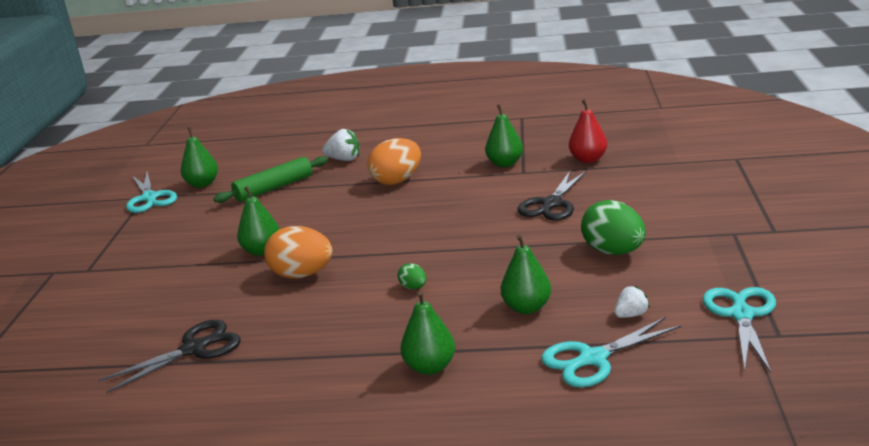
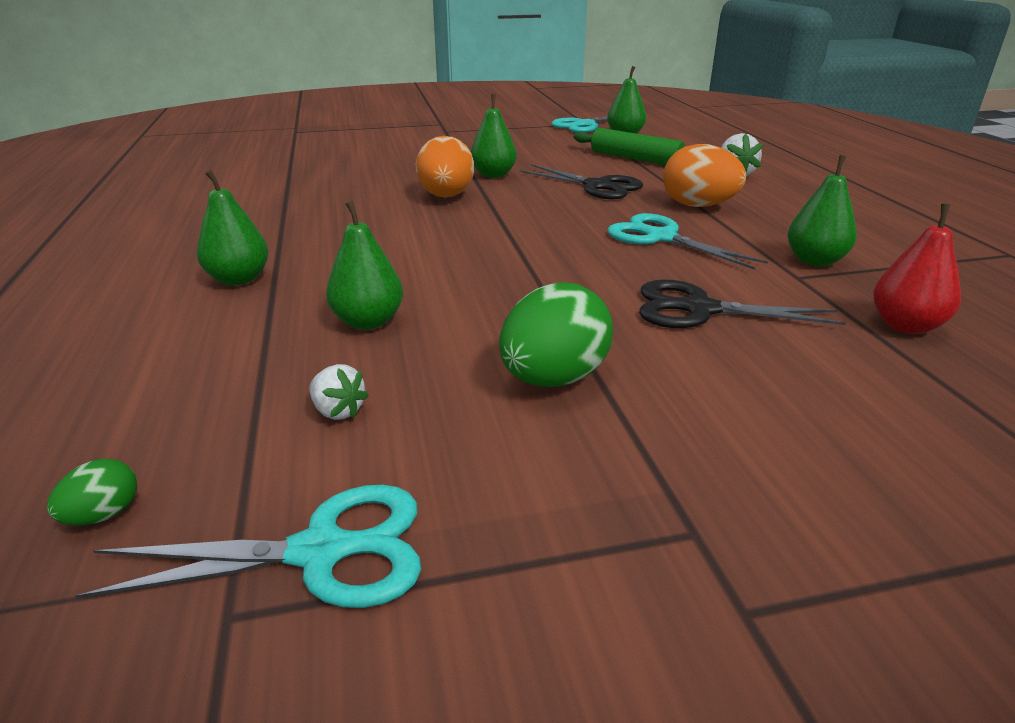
camera: 70 degrees right, 5 degrees up
(195, 349) = (309, 181): black scissors -> black scissors (598, 186)
(413, 287) = (422, 249): green egg -> green egg (103, 515)
(592, 359) = (216, 385): turquoise scissors -> turquoise scissors (660, 237)

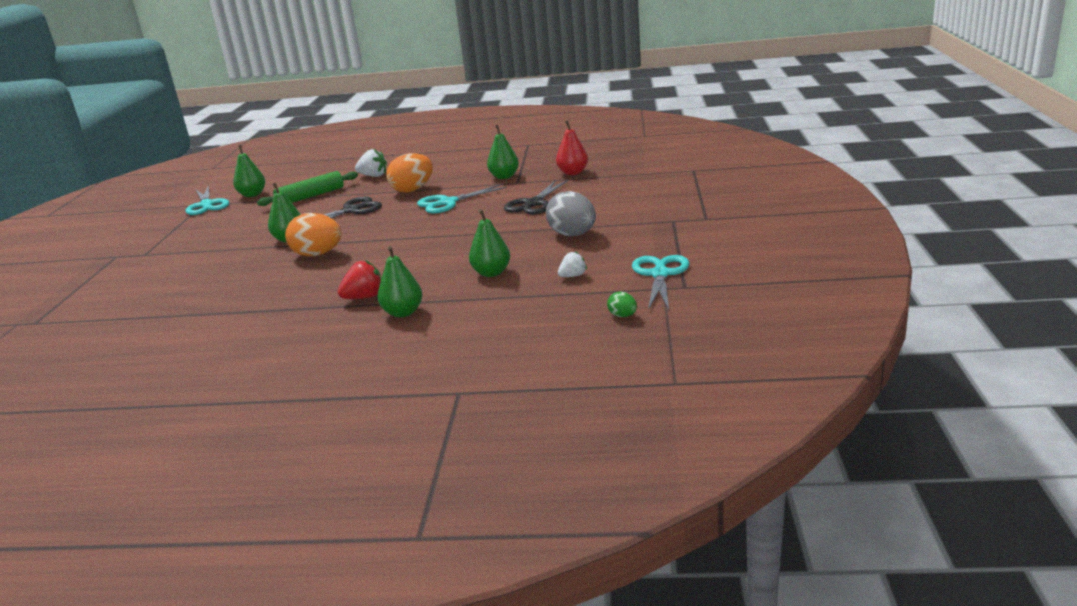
camera: 70 degrees left, 5 degrees down
(301, 246) = (364, 297): none -> red strawberry
(553, 379) = (573, 235): green egg -> grey egg

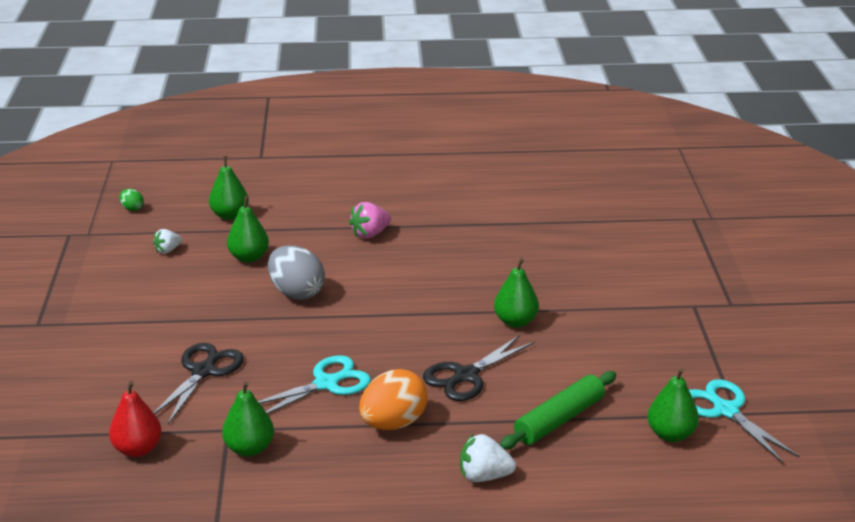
camera: 170 degrees right, 5 degrees up
(318, 254) = (458, 293): orange egg -> none
(364, 297) = (370, 234): red strawberry -> pink strawberry
(403, 312) = (325, 217): green pear -> green pear (230, 215)
(573, 235) = (159, 307): grey egg -> grey egg (296, 293)
(660, 274) = (84, 249): turquoise scissors -> none

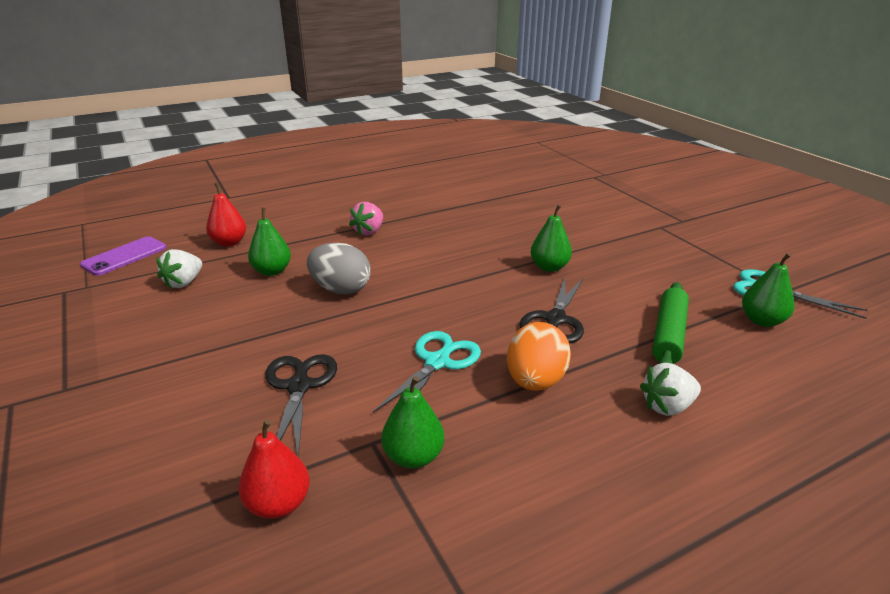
camera: 25 degrees left, 0 degrees up
(132, 208) = (124, 256): green egg -> purple phone
(168, 250) = (184, 282): white strawberry -> white strawberry, size x1.52
(230, 215) = (229, 243): green pear -> red pear

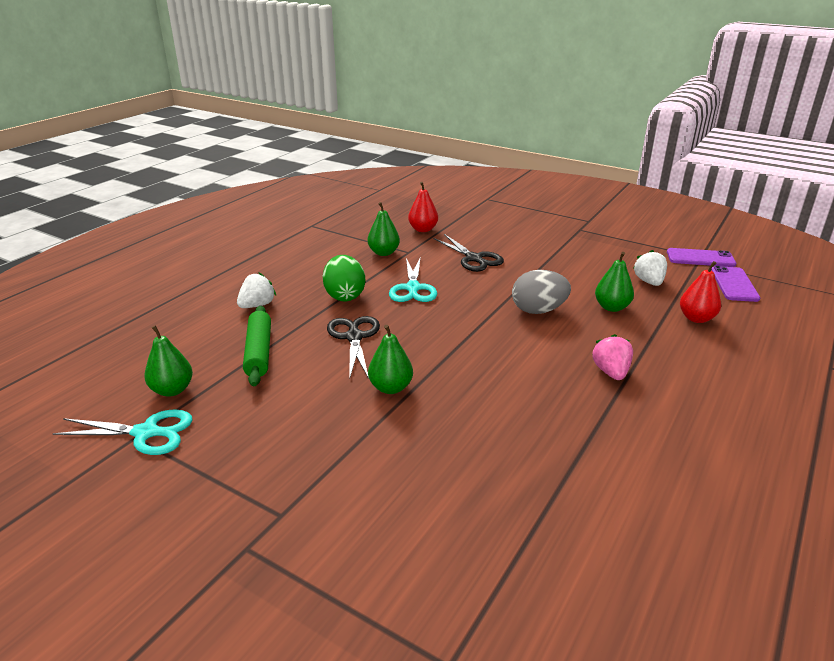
camera: 150 degrees right, 0 degrees up
(70, 290) = (700, 258): none -> purple phone
(535, 381) = (344, 296): orange egg -> green egg

